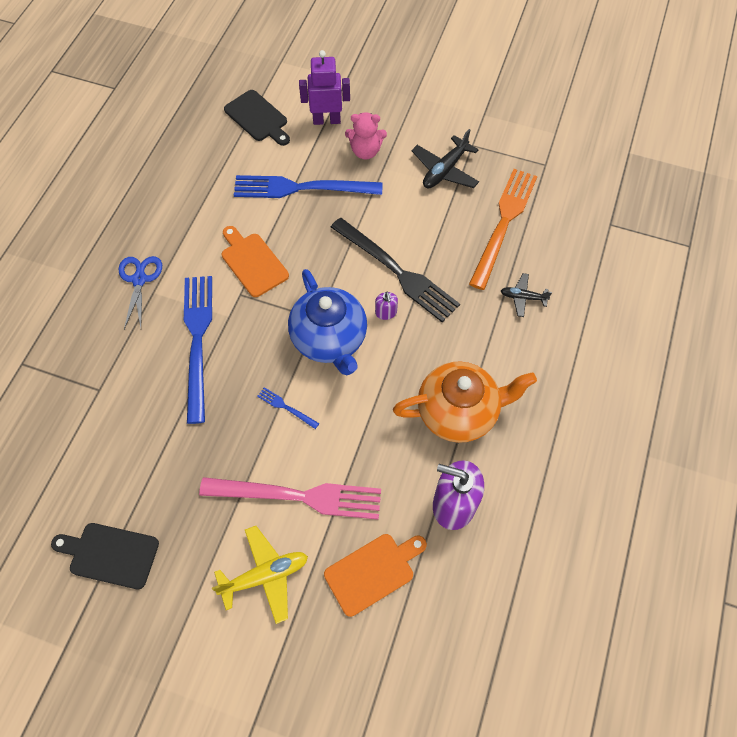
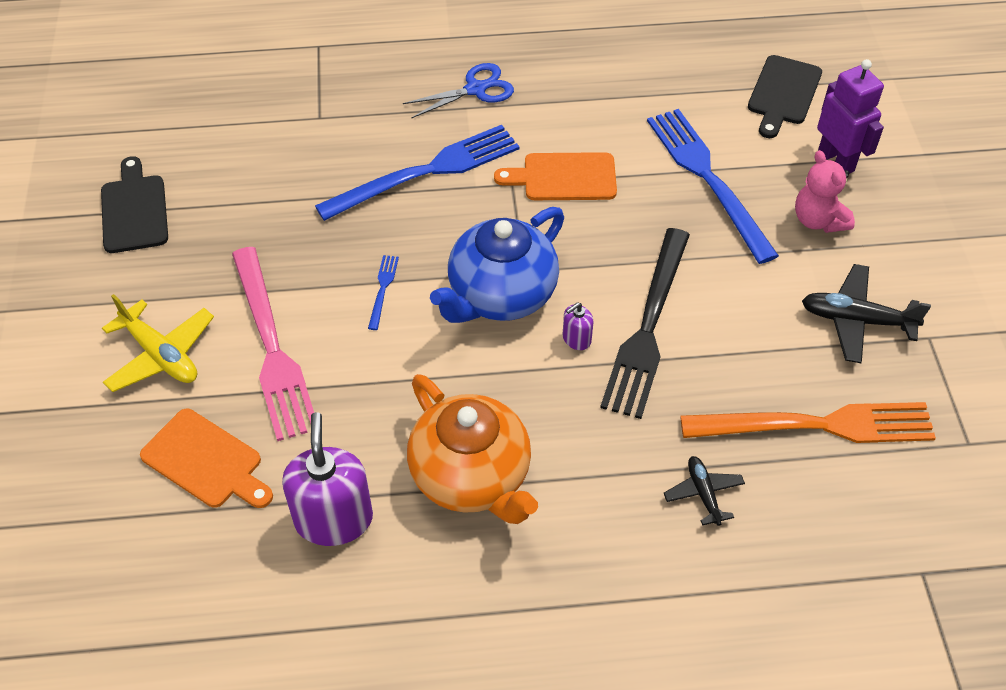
camera: 65 degrees right, 10 degrees down
(253, 262) = (564, 177): orange cutting board -> orange cutting board turned 120 degrees counterclockwise

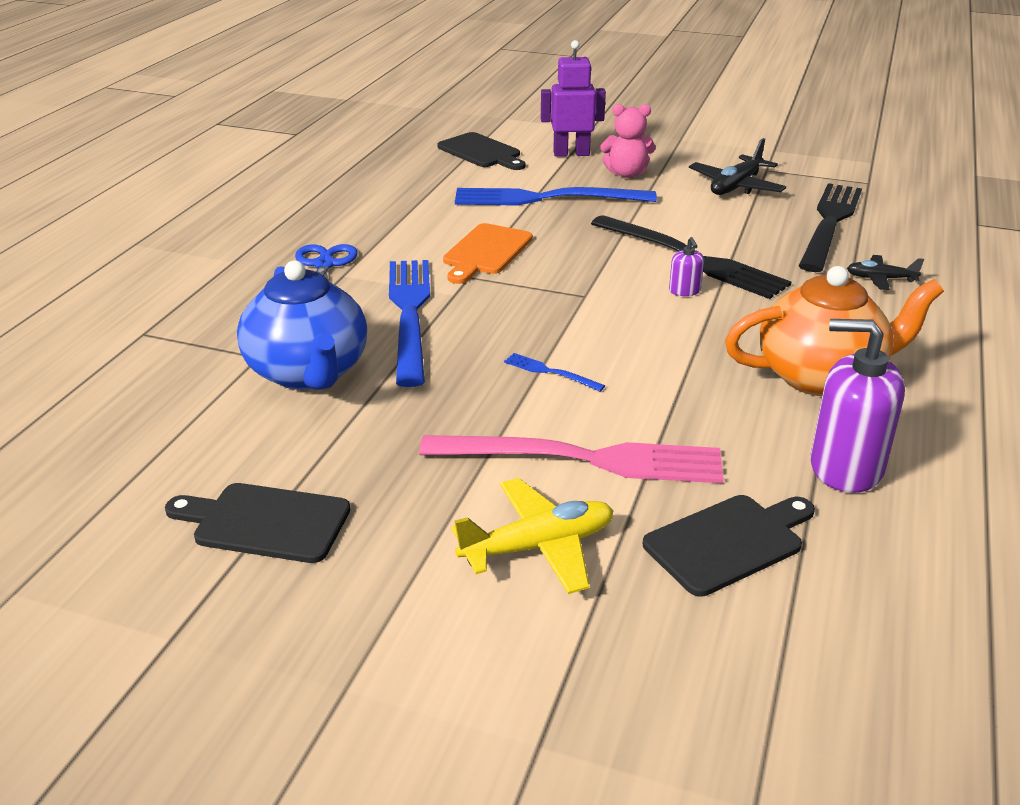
camera: 65 degrees left, 20 degrees down
(205, 461) = (728, 542): orange cutting board -> black cutting board
(501, 295) = (606, 313): blue teapot -> blue teapot (308, 372)
(817, 425) = (830, 223): orange fork -> black fork

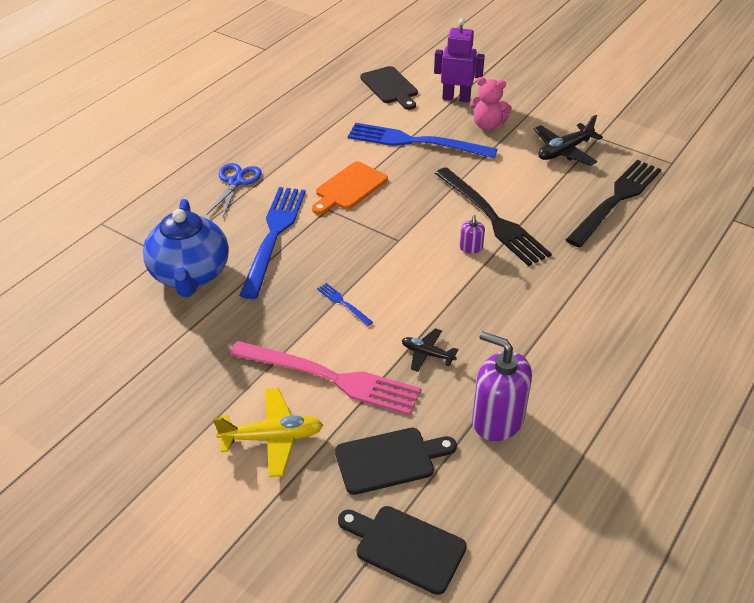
camera: 15 degrees right, 10 degrees up
(265, 522) = (123, 386): black cutting board -> black cutting board (405, 547)
(821, 376) = (525, 342): orange teapot -> none
(880, 279) = (622, 261): black plane -> black plane (427, 354)

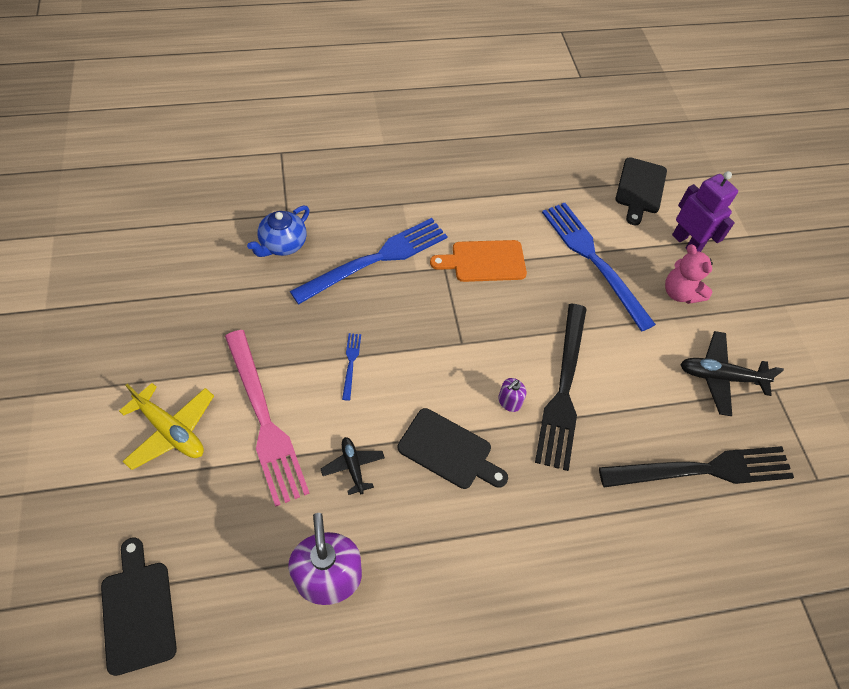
camera: 40 degrees right, 15 degrees up
(190, 275) = (283, 244): blue teapot -> blue teapot, size x0.60
(235, 182) = (408, 188): blue scissors -> none
(389, 460) = (216, 529): black cutting board -> black cutting board (448, 451)

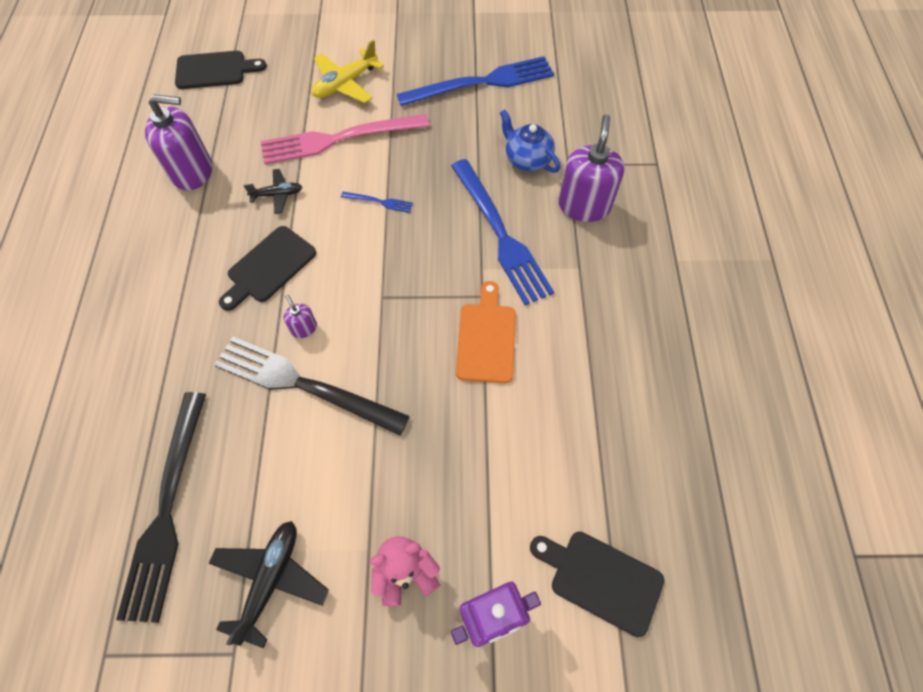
camera: 105 degrees right, 5 degrees up
(335, 201) = (584, 206): none -> purple soap dispenser
(593, 260) = (474, 468): blue fork -> blue fork (482, 83)

